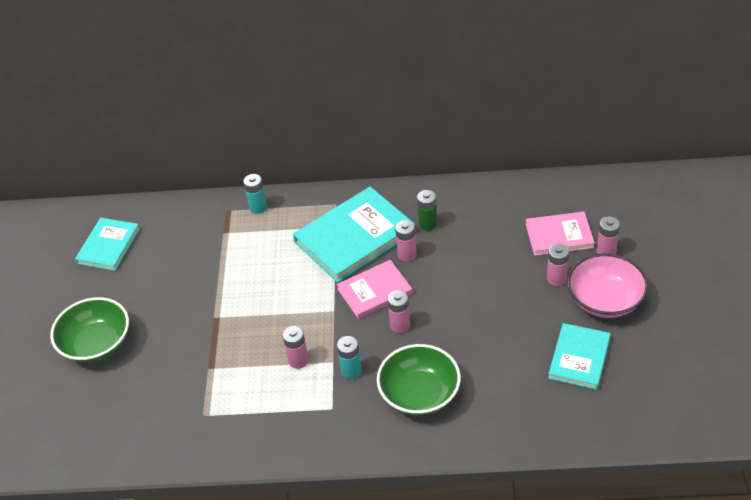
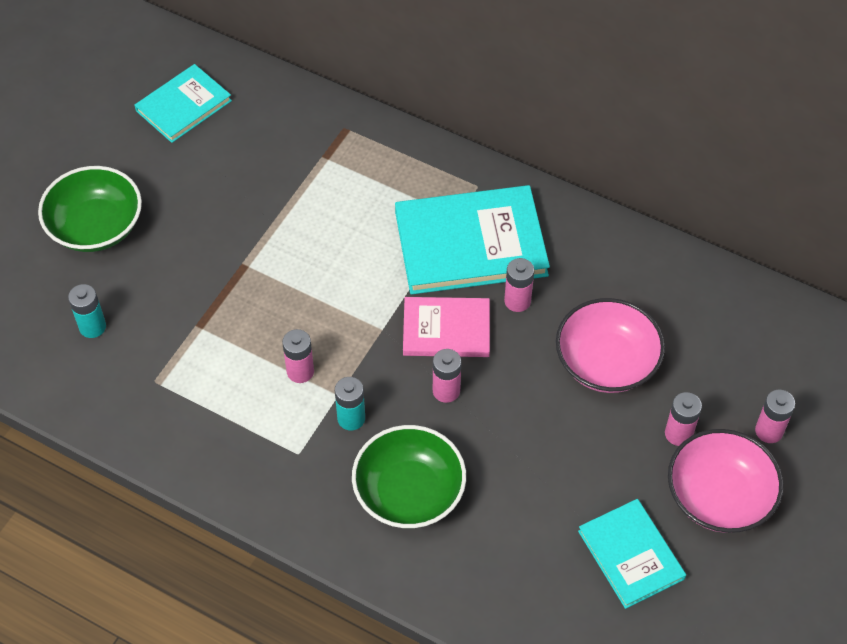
camera: 25 degrees right, 10 degrees up
(258, 207) = (383, 143): turquoise battery -> turquoise battery (92, 327)
(428, 224) = (570, 273): green battery -> none
(485, 261) = (606, 362): none -> pink bowl
(559, 235) = (724, 376): pink book -> none
(579, 358) = (631, 555): turquoise book -> turquoise book turned 75 degrees counterclockwise

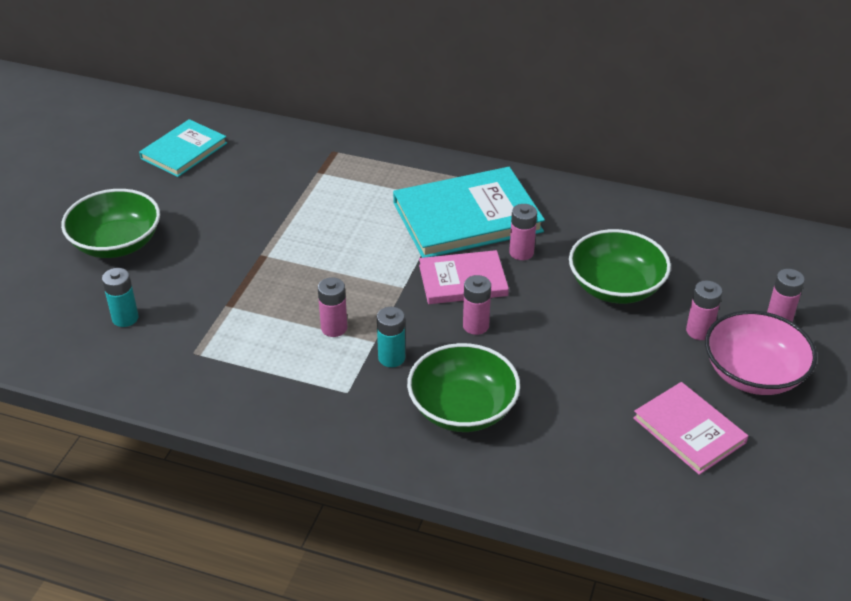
camera: 10 degrees left, 15 degrees down
(606, 362) = (615, 287): pink bowl -> green bowl
(631, 555) = (689, 430): turquoise book -> pink book

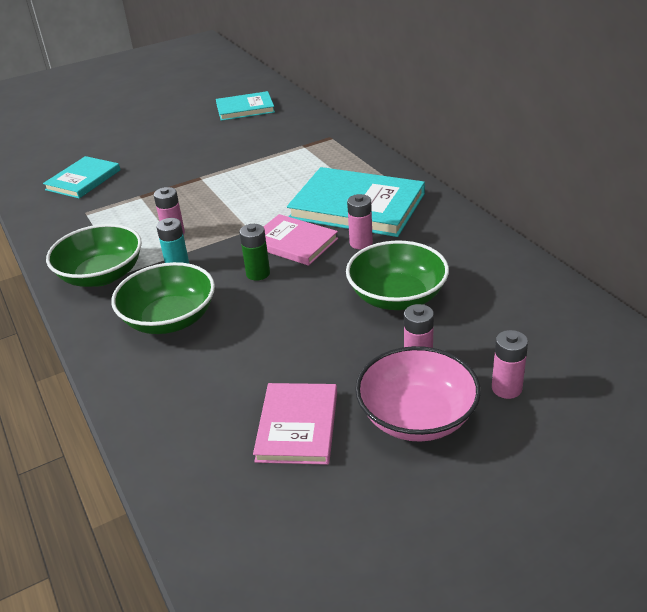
camera: 45 degrees right, 5 degrees down
(116, 243) = (138, 142): green bowl -> green bowl (101, 275)
(125, 318) = (83, 180): turquoise battery -> turquoise book
(475, 326) = (258, 273): pink battery -> green battery

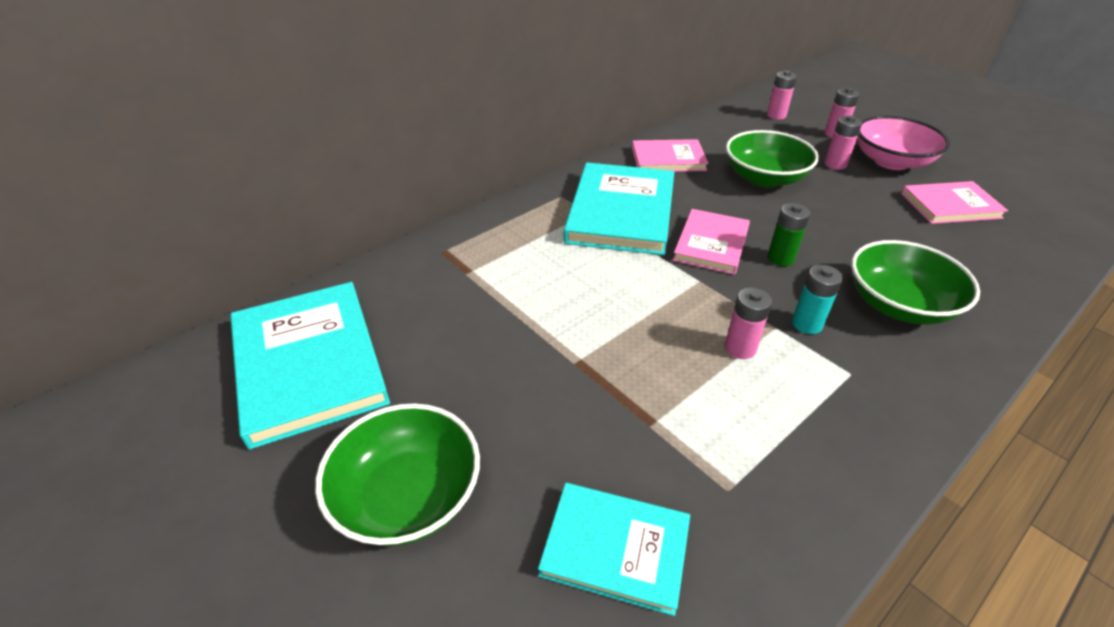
camera: 105 degrees left, 5 degrees up
(101, 275) = (871, 395): green bowl -> green bowl (408, 496)
(245, 108) = (308, 364): turquoise book -> turquoise book, size x1.68
(361, 243) = (692, 203): pink battery -> pink battery (776, 115)
(450, 242) = (668, 159): none -> pink book

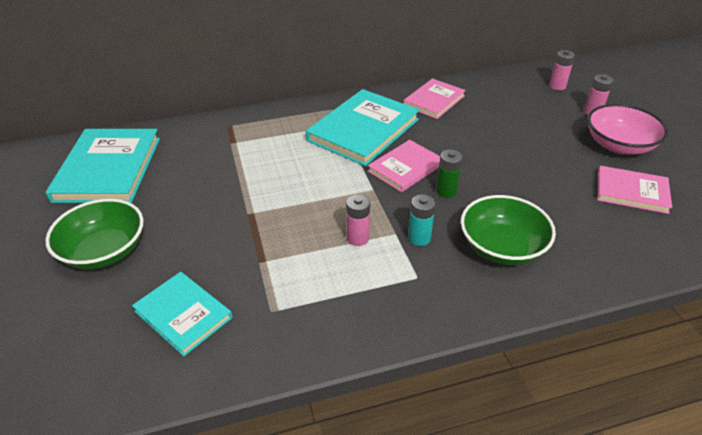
camera: 25 degrees right, 0 degrees up
(668, 159) = (434, 101): pink book -> pink book turned 75 degrees counterclockwise
(764, 178) = (495, 132): green bowl -> none
(835, 164) = (565, 136): pink battery -> none

